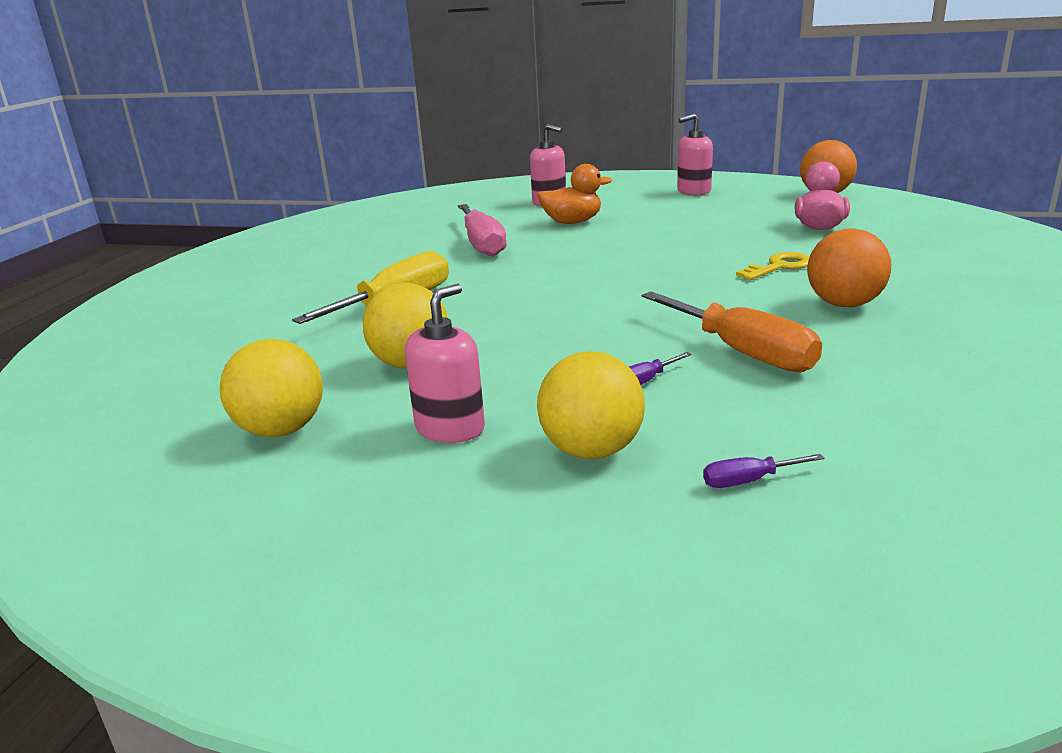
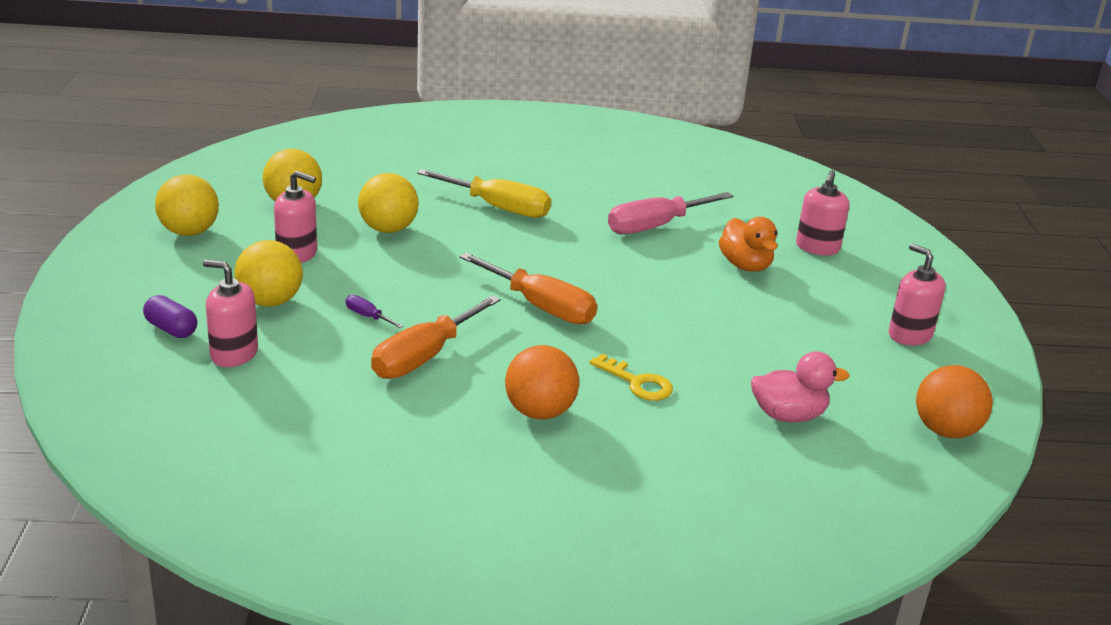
camera: 70 degrees right, 5 degrees up
(313, 532) = (189, 232): none -> yellow ball
(633, 294) = (541, 307): none -> orange screwdriver
(670, 544) = (171, 329): none -> purple capsule
(748, 481) = (234, 354): purple screwdriver -> pink soap dispenser

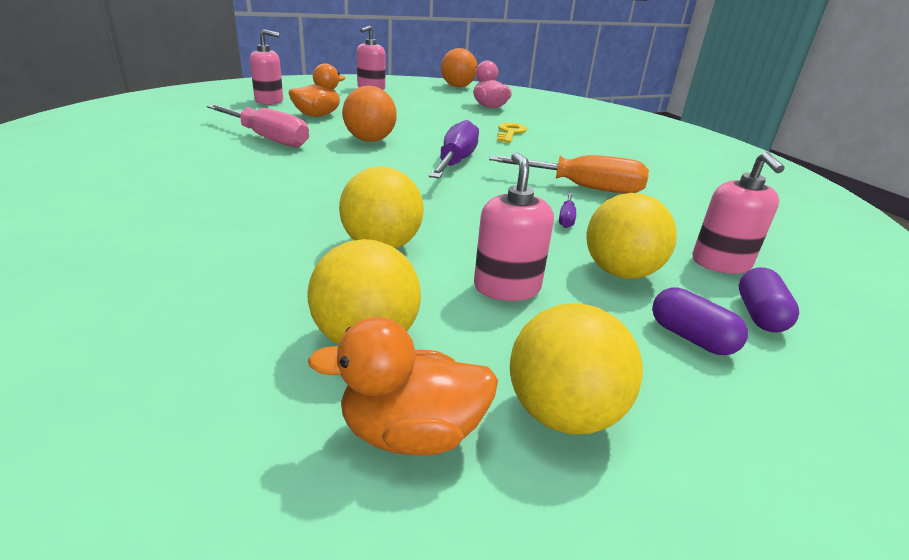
camera: 115 degrees left, 0 degrees up
(186, 291) = (691, 337): none -> purple capsule
(222, 199) = (411, 433): none -> orange duck
(498, 208) = (272, 198): yellow screwdriver -> none
(540, 412) = (581, 150): orange ball -> orange ball (370, 140)
(541, 307) = (456, 162): orange screwdriver -> purple screwdriver

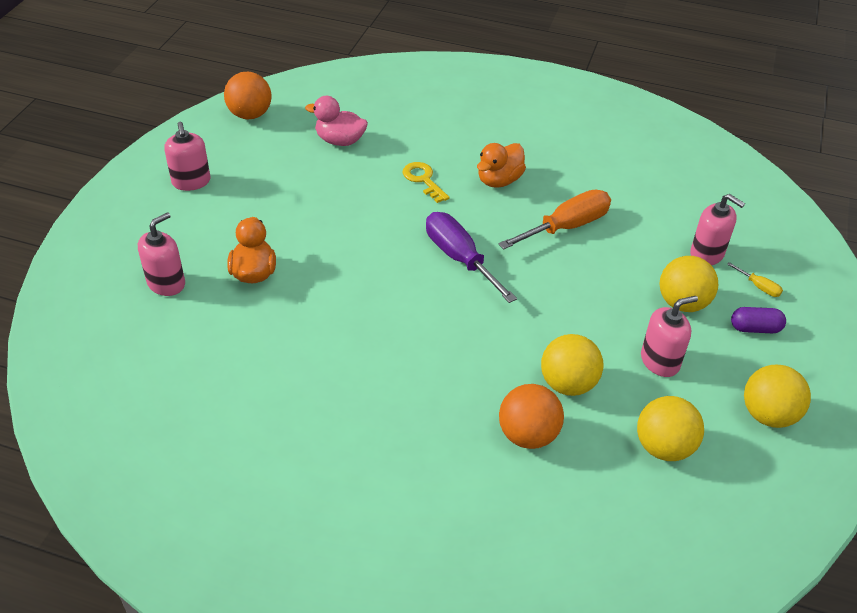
camera: 45 degrees left, 15 degrees up
(268, 139) = (297, 341): pink screwdriver -> none
(370, 140) = (362, 278): orange ball -> orange ball (528, 435)
(411, 433) = (743, 470): orange duck -> orange duck (499, 180)
(507, 287) = (660, 361): pink soap dispenser -> pink soap dispenser turned 120 degrees clockwise
(566, 218) = (603, 273): purple screwdriver -> none
(759, 315) = (759, 287): purple capsule -> yellow screwdriver

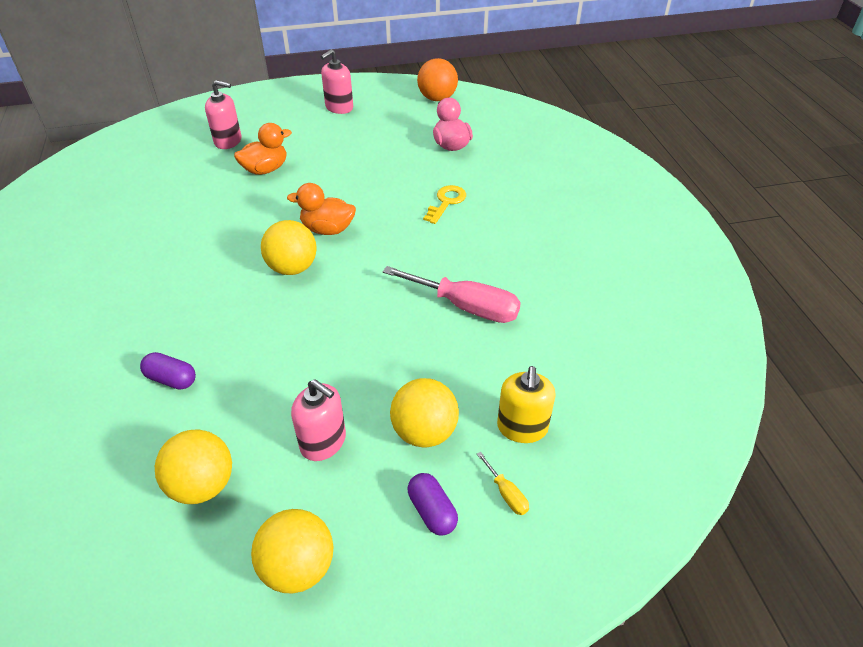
camera: 60 degrees right, 0 degrees up
(459, 258) = (364, 258): purple screwdriver -> none
(499, 180) = (490, 242): orange duck -> orange duck (327, 229)
(528, 435) = (171, 379): orange ball -> purple capsule
(566, 227) = (466, 307): orange screwdriver -> pink screwdriver
(568, 384) = (250, 383): yellow ball -> yellow ball (292, 268)
(707, 254) = (522, 427): pink soap dispenser -> yellow soap dispenser
(759, 287) = (506, 493): yellow screwdriver -> yellow screwdriver turned 45 degrees counterclockwise

